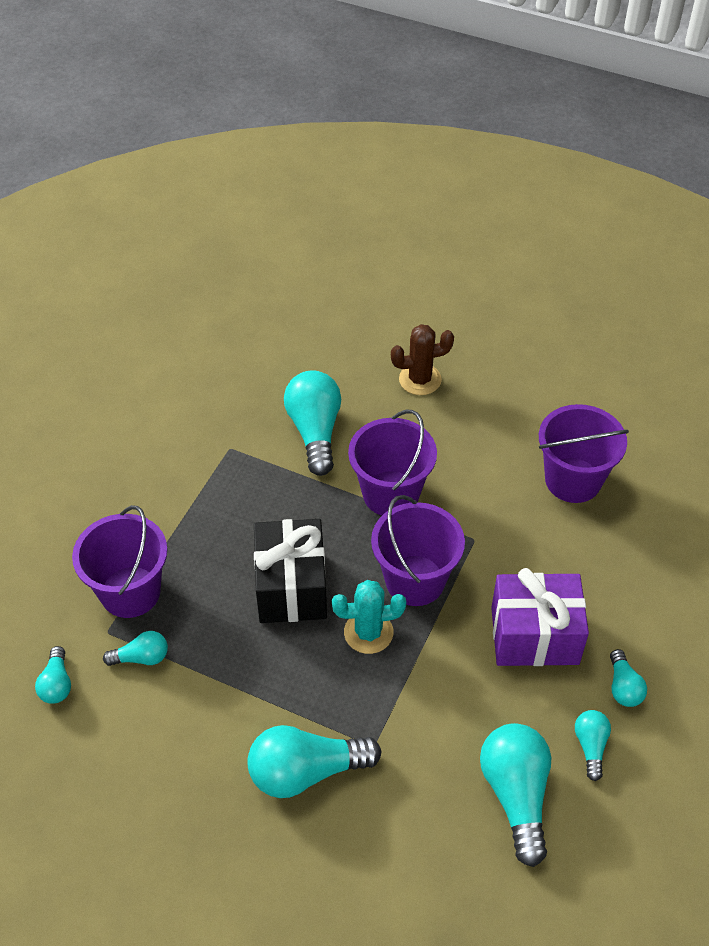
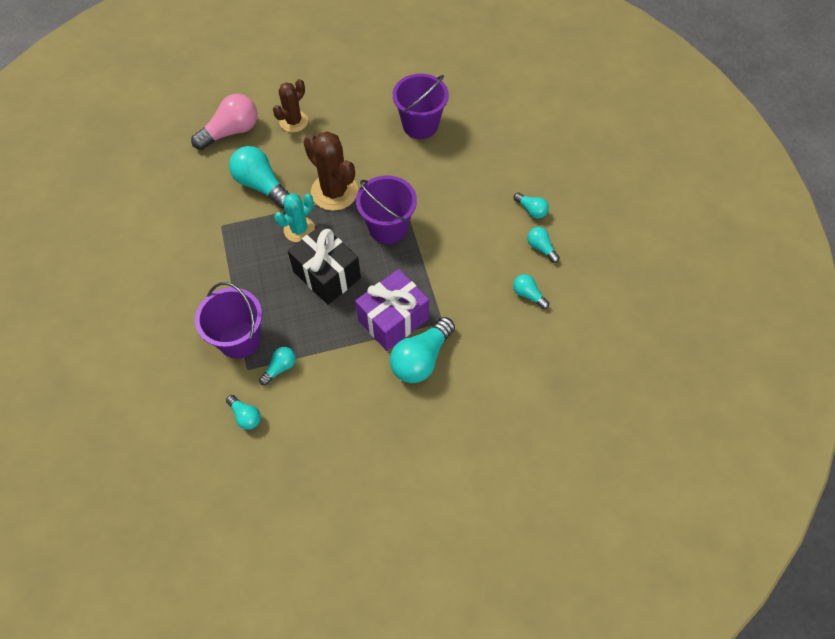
camera: 40 degrees left, 10 degrees up
(338, 348) = (231, 131): none -> pink light bulb
(368, 632) = (388, 269): turquoise cactus -> turquoise cactus (299, 229)
(391, 494) = (334, 192): purple bucket -> brown cactus
(516, 795) = (528, 295): turquoise light bulb -> turquoise light bulb, size x0.52
(534, 635) = (470, 214): purple gift -> purple gift (393, 319)

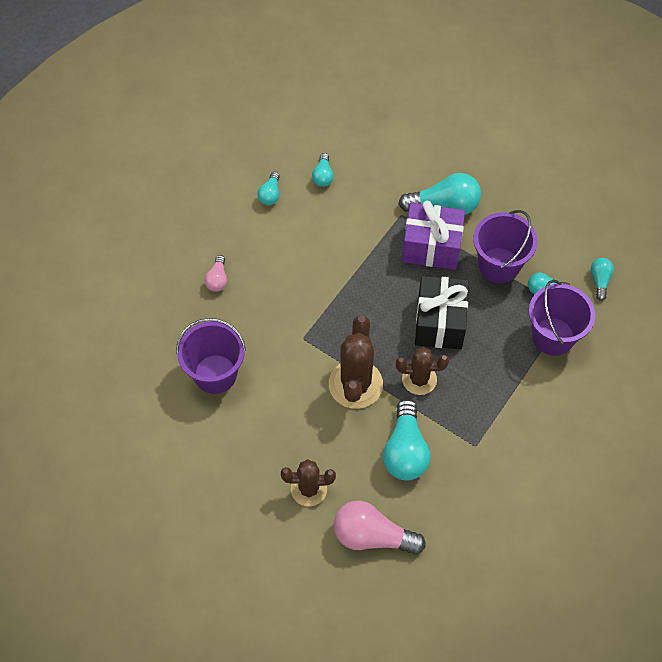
camera: 130 degrees left, 0 degrees up
(299, 229) = (419, 379): turquoise cactus -> brown cactus
(388, 227) = (352, 314): purple bucket -> purple bucket (499, 265)
(493, 170) = (217, 279): none -> pink light bulb
(531, 210) = (237, 224): turquoise light bulb -> none

